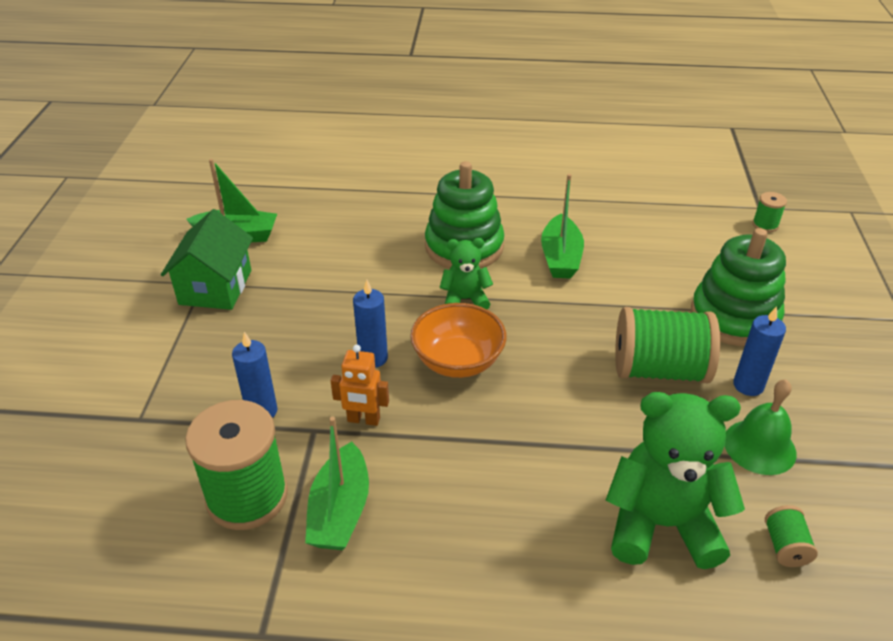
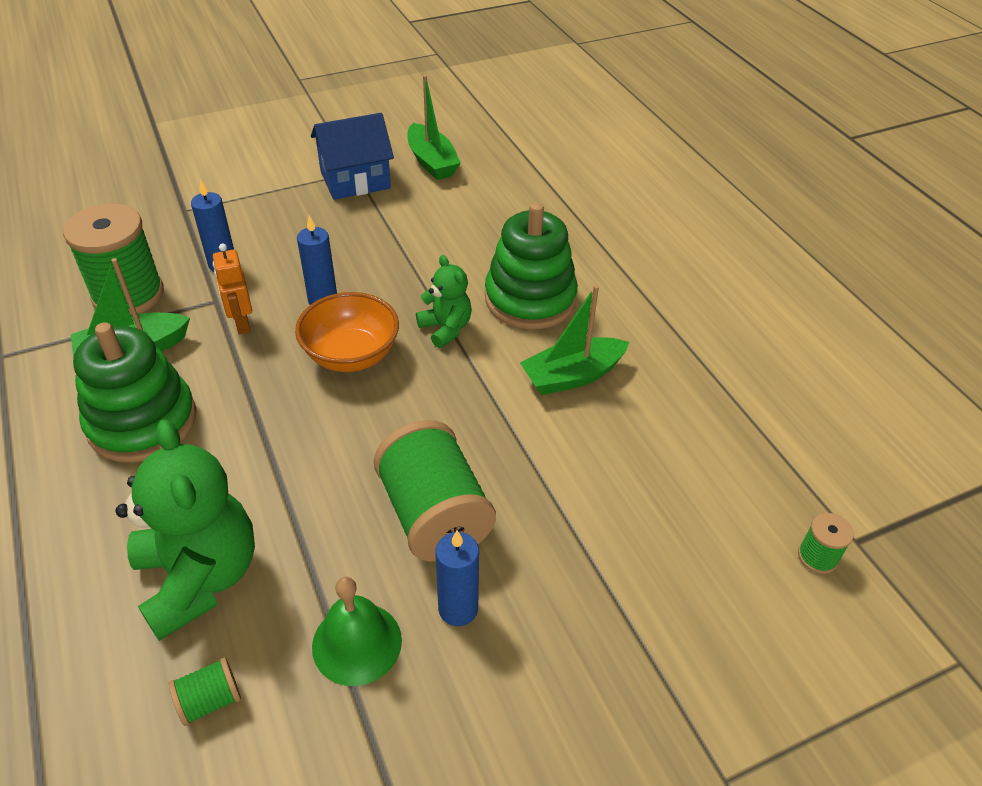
camera: 60 degrees right, 5 degrees up
(215, 287) = (355, 180): green house -> blue house
(734, 317) = (580, 565): green stacking toy -> green stacking toy (142, 422)

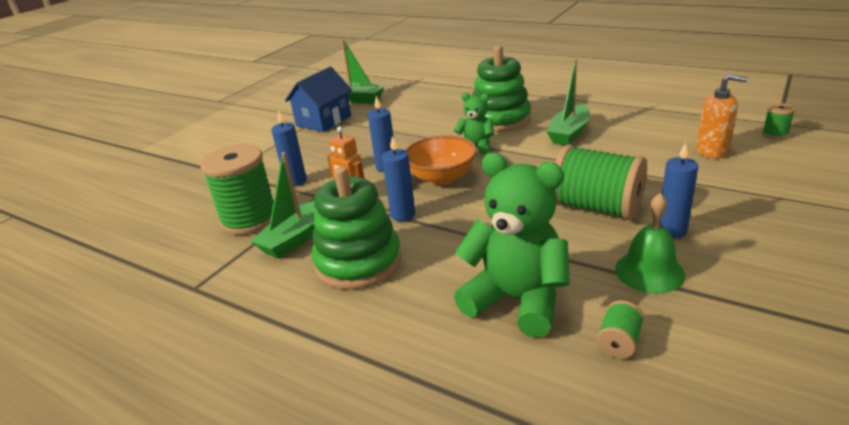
camera: 30 degrees left, 15 degrees down
(251, 385) = (403, 215): none -> blue candle
(693, 525) = (712, 150): none -> orange soap dispenser

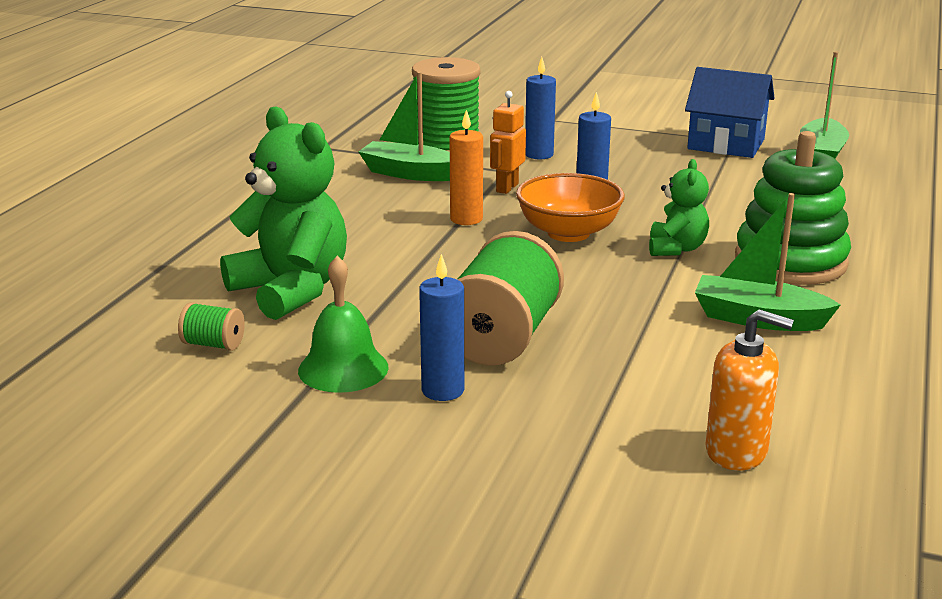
camera: 75 degrees right, 5 degrees down
(358, 262) = (364, 208): green stacking toy -> none
(403, 215) = (466, 219): blue candle -> orange candle
(516, 300) = (291, 290): green teddy bear -> green teddy bear turned 60 degrees counterclockwise
(712, 150) = (736, 451): orange soap dispenser -> orange soap dispenser turned 75 degrees counterclockwise
(774, 134) = (849, 536): green spool -> none

